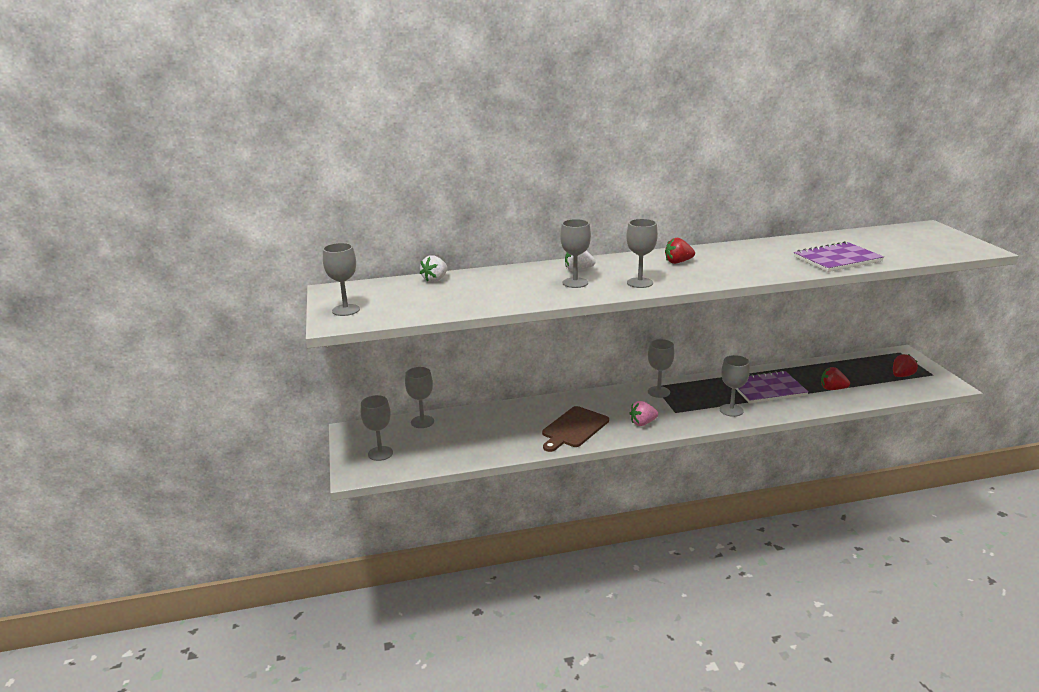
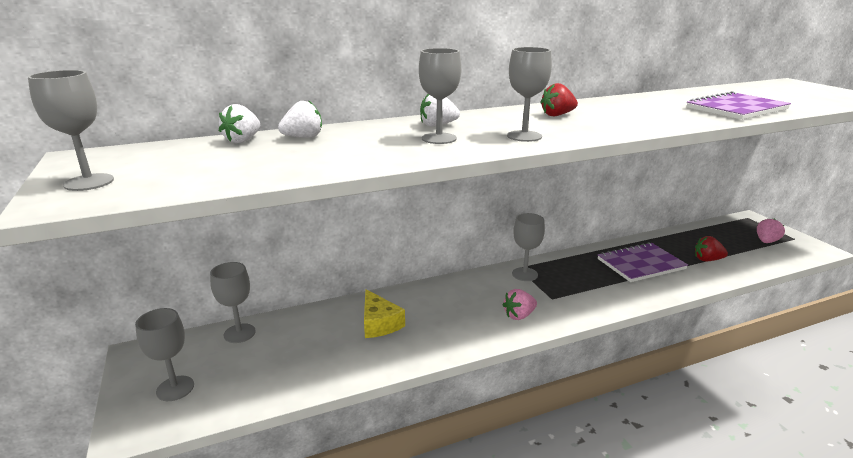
camera: 10 degrees left, 0 degrees up
(477, 278) = (303, 137): none -> white strawberry
(529, 422) = (379, 323): none -> yellow cheese
(574, 428) = (437, 329): brown cutting board -> none
(731, 410) = (614, 292): grey goblet -> none
(902, 376) = (766, 241): red strawberry -> pink strawberry

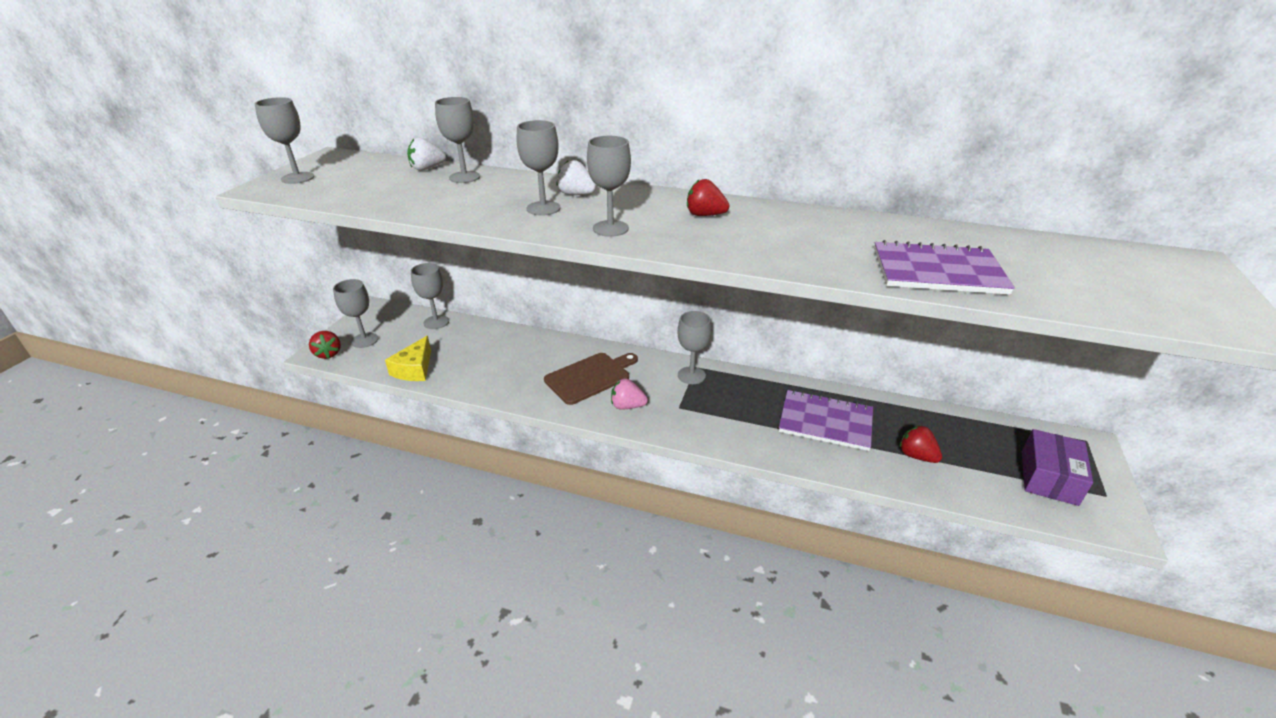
camera: 40 degrees right, 10 degrees up
(145, 425) = (328, 354): none -> red strawberry
(303, 137) = (464, 177): white strawberry -> grey goblet
(379, 323) = (522, 358): yellow cheese -> yellow cheese (414, 369)
(458, 309) = (590, 377): none -> brown cutting board
(766, 241) = (1049, 477): pink strawberry -> purple box

